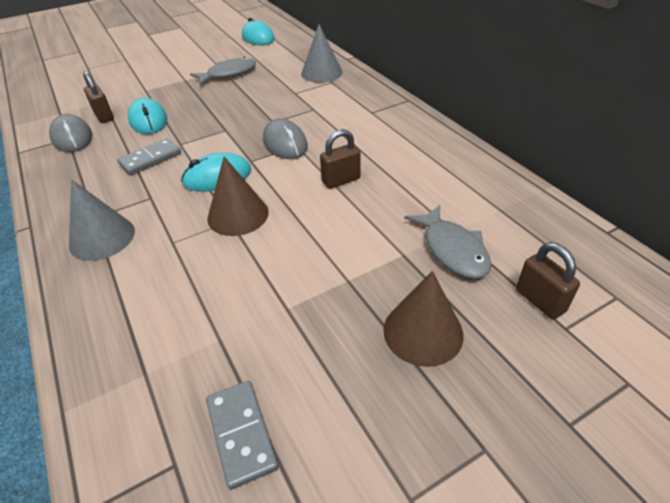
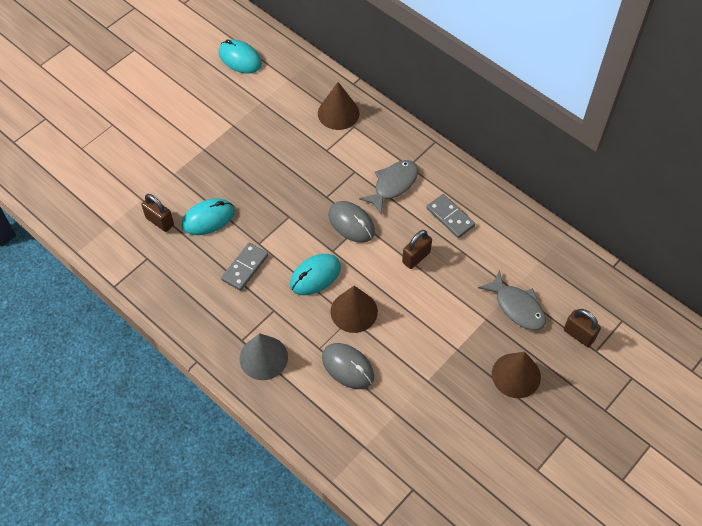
camera: 20 degrees left, 15 degrees up
(72, 137) = (151, 256): grey mouse -> grey mouse (348, 367)
(148, 120) = (208, 218): turquoise mouse -> turquoise mouse turned 75 degrees counterclockwise
(228, 74) = (244, 132): grey fish -> grey fish (393, 185)
(241, 434) = (439, 464): grey domino -> grey domino (450, 217)
(321, 73) = (338, 113): grey cone -> brown cone

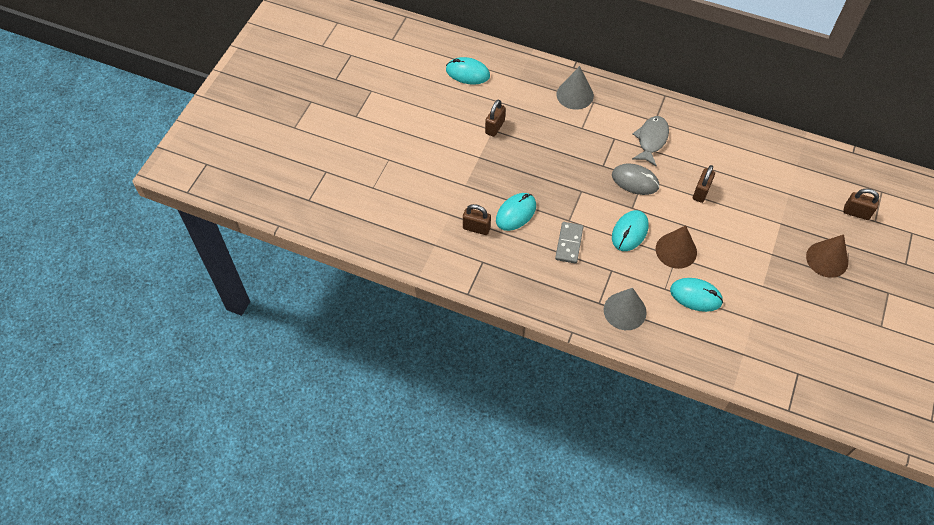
camera: 20 degrees left, 0 degrees up
(236, 123) = (494, 127): none -> brown padlock
(338, 113) = (575, 95): brown cone -> grey cone
(348, 367) = (695, 296): grey mouse -> turquoise mouse
(450, 217) = (710, 152): grey domino -> none
(517, 307) = (799, 206): grey fish -> none

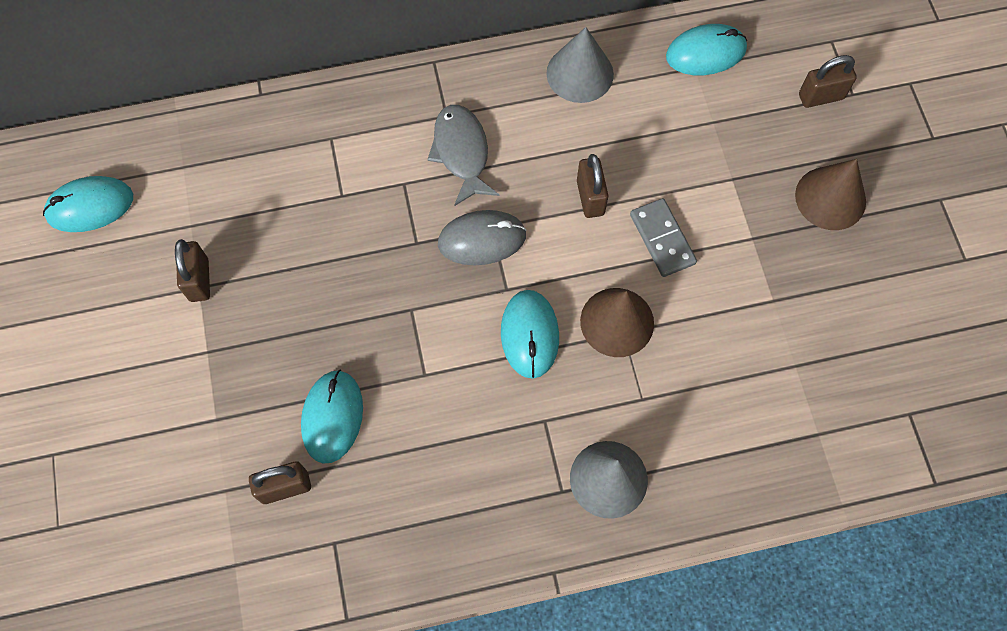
camera: 35 degrees left, 10 degrees up
(569, 243) = (450, 417): grey domino -> grey domino (662, 239)
(575, 95) = (294, 142): grey cone -> grey cone (580, 73)
(695, 296) = (693, 381): turquoise mouse -> turquoise mouse (706, 53)

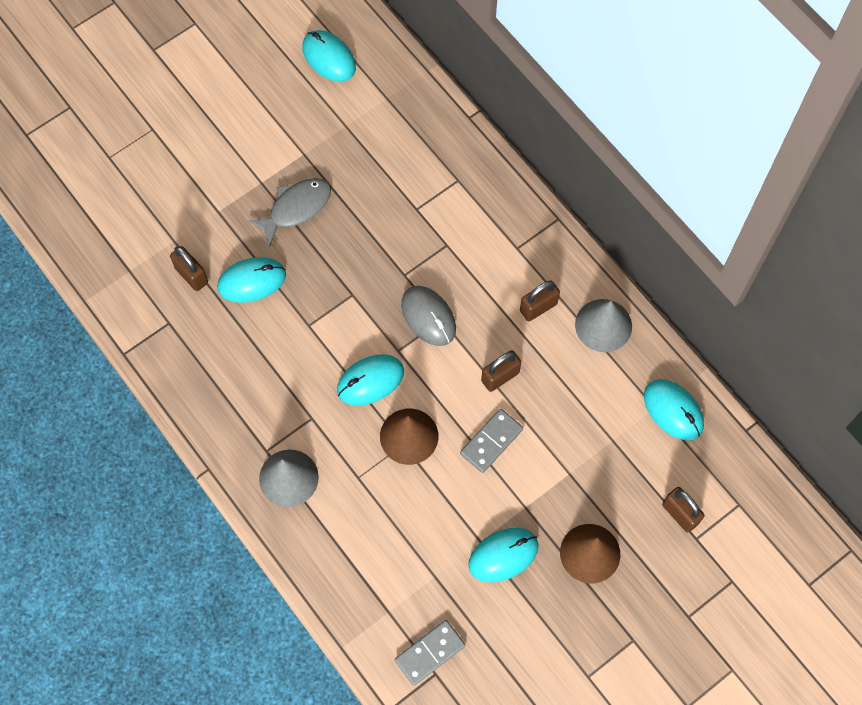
camera: 65 degrees right, 0 degrees up
(199, 280) = (308, 151): brown padlock -> brown padlock (538, 307)
(461, 152) = (491, 272): grey fish -> grey fish (296, 208)
(799, 284) = (503, 555): none -> turquoise mouse
(884, 409) = (430, 653): none -> grey domino

